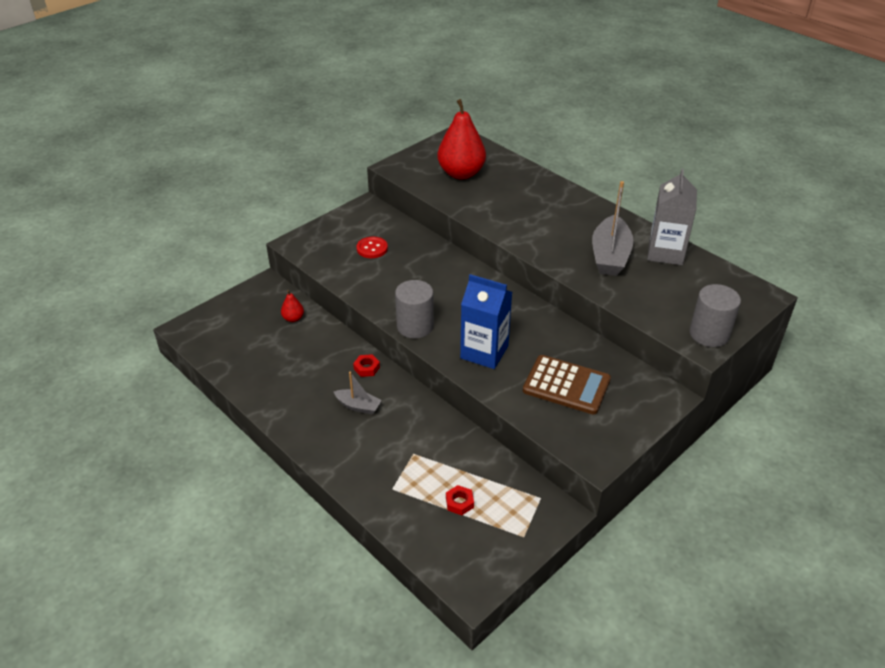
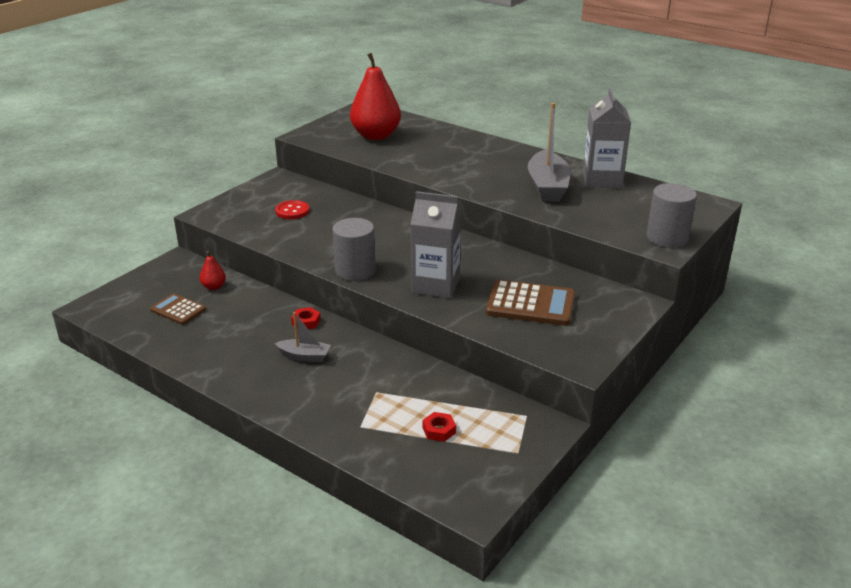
camera: 10 degrees left, 10 degrees down
(258, 340) = (178, 310): none -> brown calculator
(484, 352) = (436, 285): blue carton -> grey carton

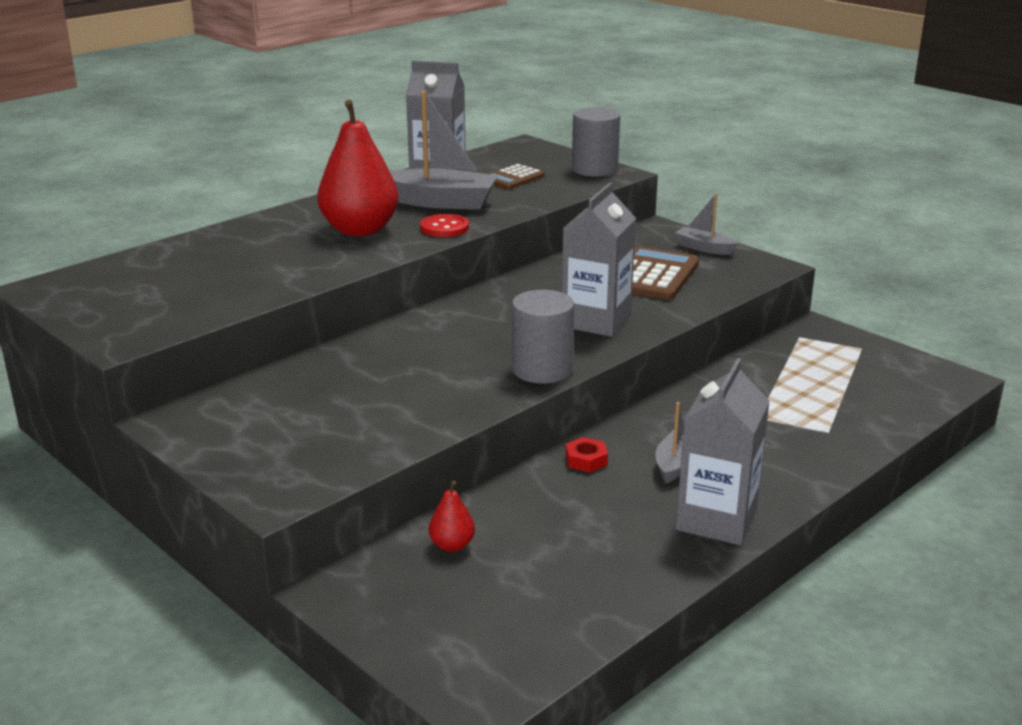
camera: 80 degrees left, 5 degrees down
(178, 310) = (518, 583): brown calculator -> brown calculator (513, 178)
(238, 374) = (716, 520): none -> grey carton
(292, 211) = (319, 411): red button -> red button (444, 228)
(376, 136) = (180, 285): red pear -> red pear (360, 230)
(439, 430) = (830, 385): red nut -> none
(605, 328) = (704, 248): none -> grey boat

